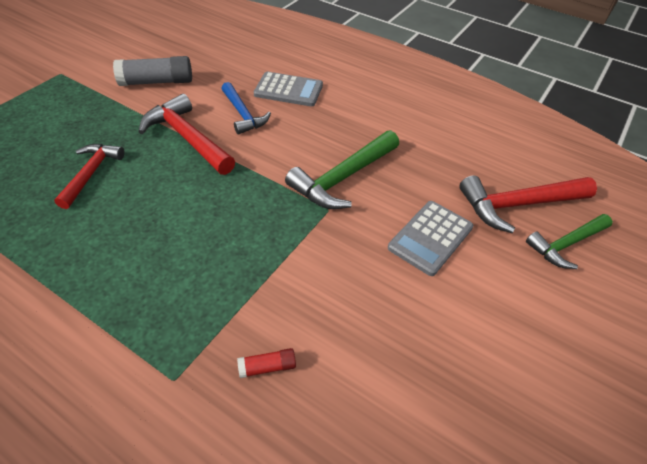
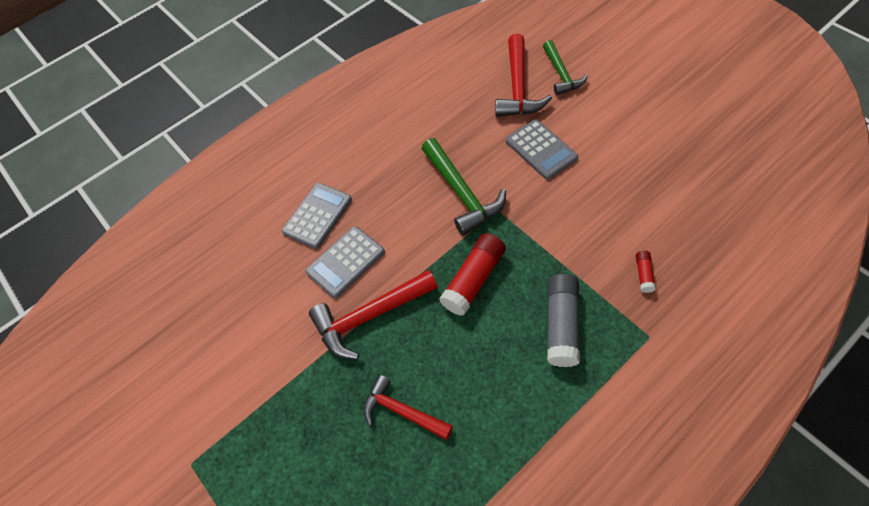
camera: 65 degrees left, 10 degrees up
(157, 82) = (254, 345): grey glue stick -> grey glue stick (561, 325)
(236, 202) = (473, 279): none -> red glue stick
(243, 114) = (345, 262): blue hammer -> grey calculator

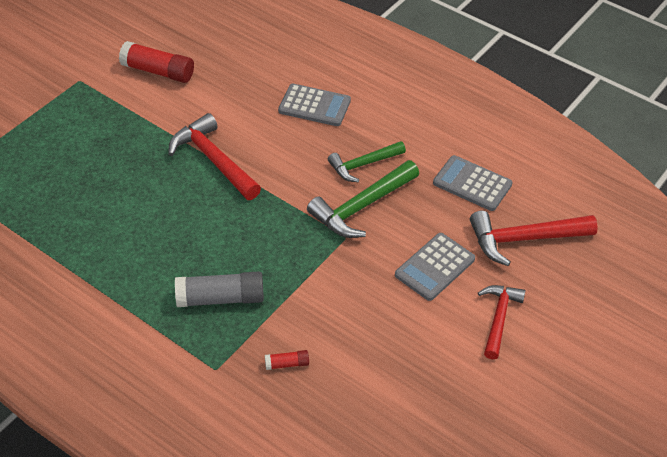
camera: 70 degrees right, 10 degrees down
(345, 262) = (267, 134): grey calculator -> grey calculator (472, 184)
(402, 411) = (128, 195): red hammer -> red hammer (499, 318)
(473, 279) = (261, 228): red glue stick -> red glue stick (158, 71)
(561, 74) = (558, 278): green hammer -> green hammer (363, 164)

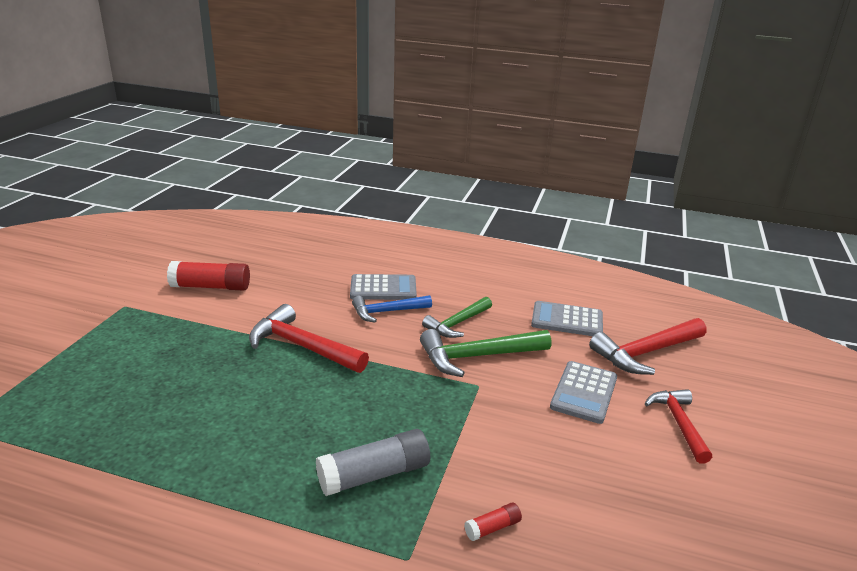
camera: 20 degrees left, 20 degrees down
(305, 136) = (387, 312): none -> blue hammer
(362, 207) = (478, 356): green hammer -> green hammer turned 45 degrees clockwise

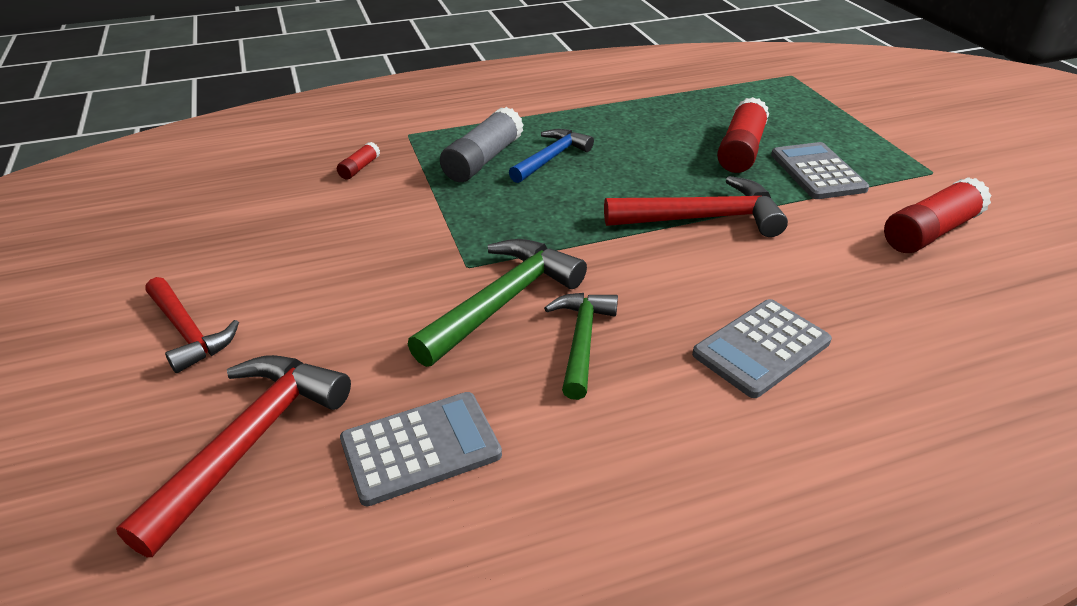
camera: 145 degrees right, 10 degrees up
(182, 377) = (741, 150): none -> red glue stick
(387, 312) = (692, 309): blue hammer -> blue hammer (551, 158)
(584, 392) = (331, 318): grey calculator -> grey calculator (817, 172)

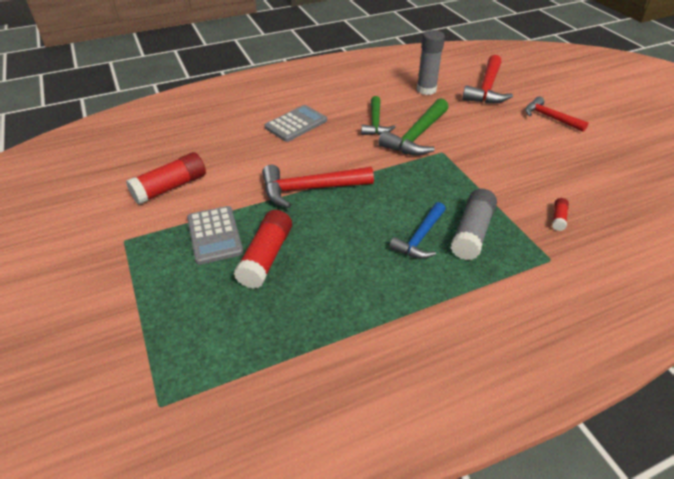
camera: 175 degrees right, 5 degrees up
(421, 448) = (426, 90): grey calculator -> grey glue stick

